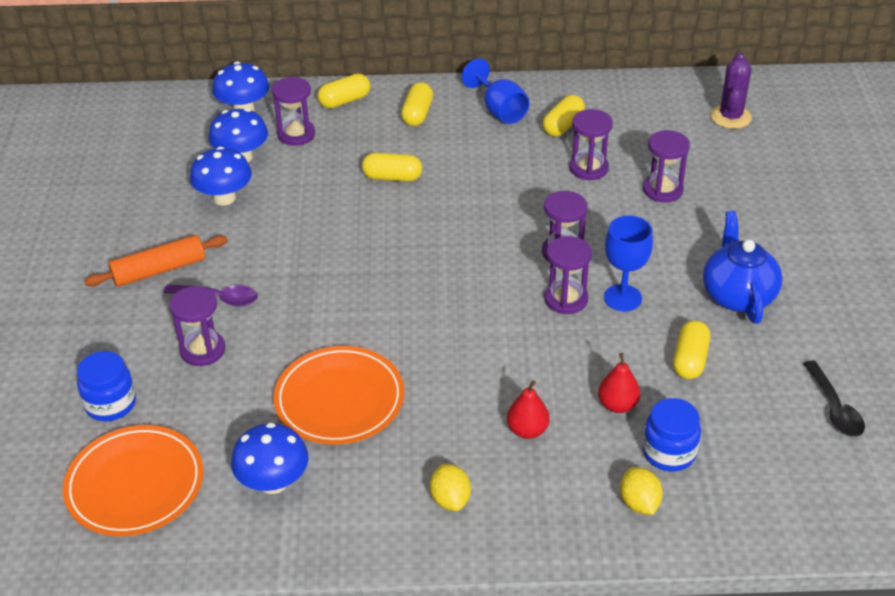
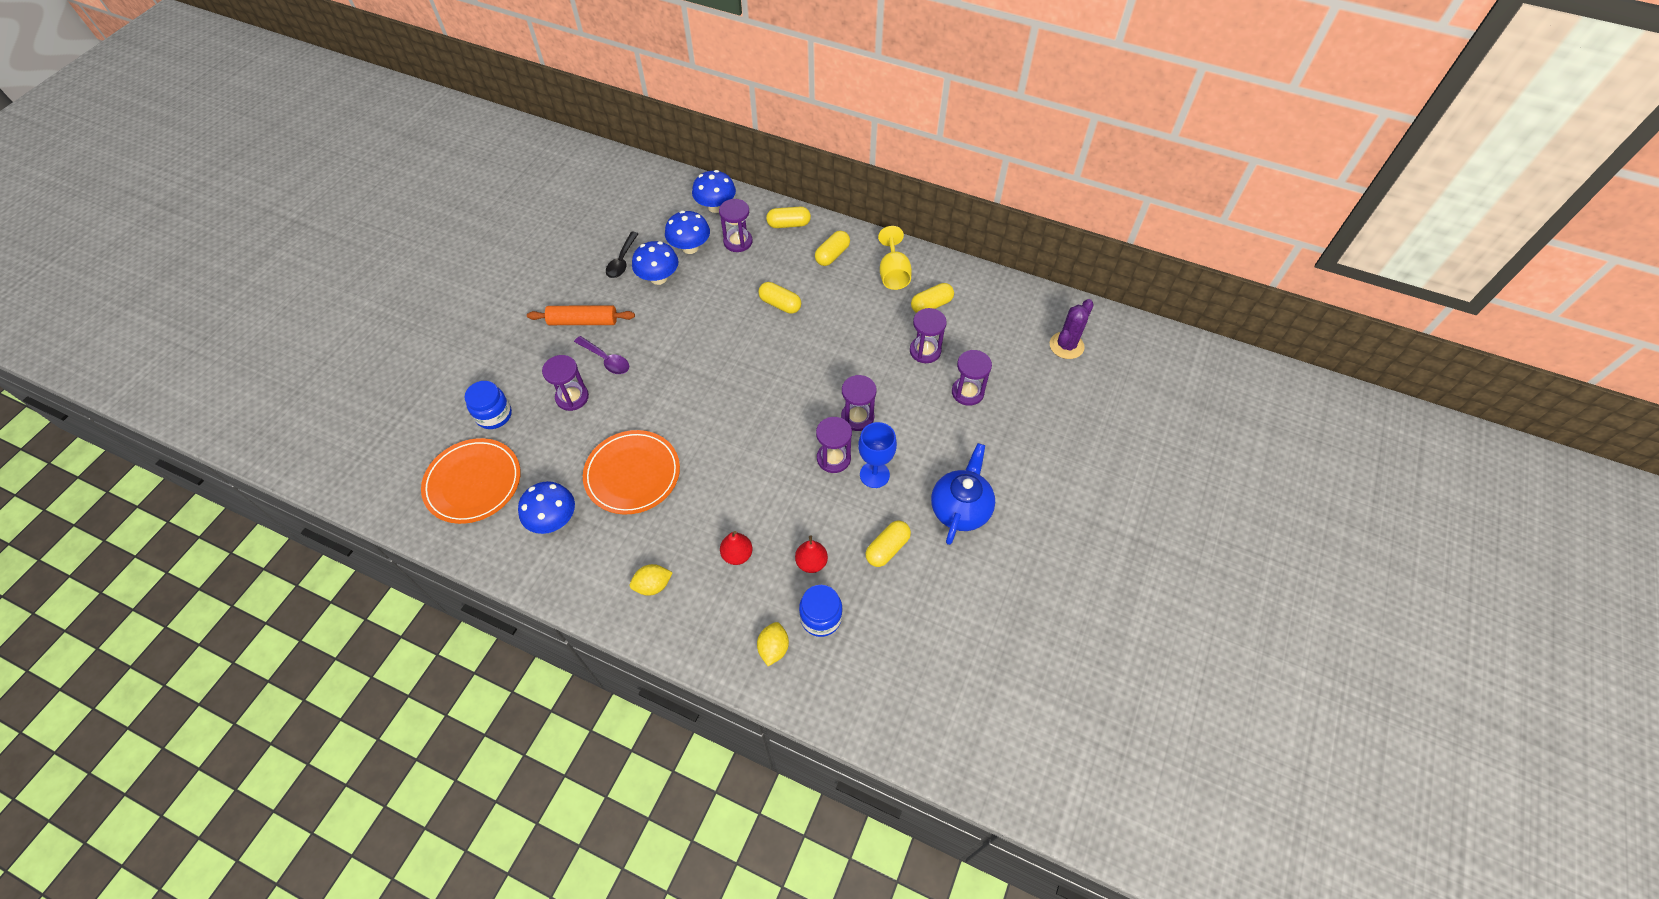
camera: 25 degrees right, 15 degrees up
(450, 499) = (653, 585): yellow lemon -> yellow lemon turned 60 degrees clockwise
(499, 110) = (893, 273): blue goblet -> yellow goblet
(834, 408) = (965, 637): black spoon -> black spoon (622, 261)

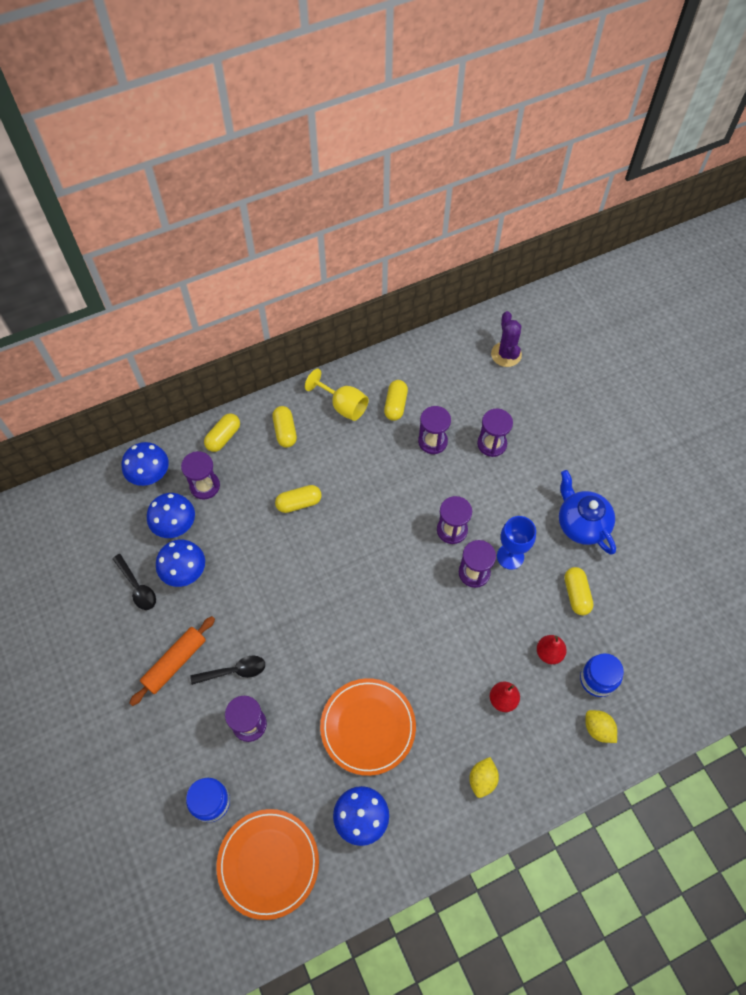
camera: 50 degrees left, 5 degrees up
(606, 360) = (234, 671): purple spoon -> black spoon

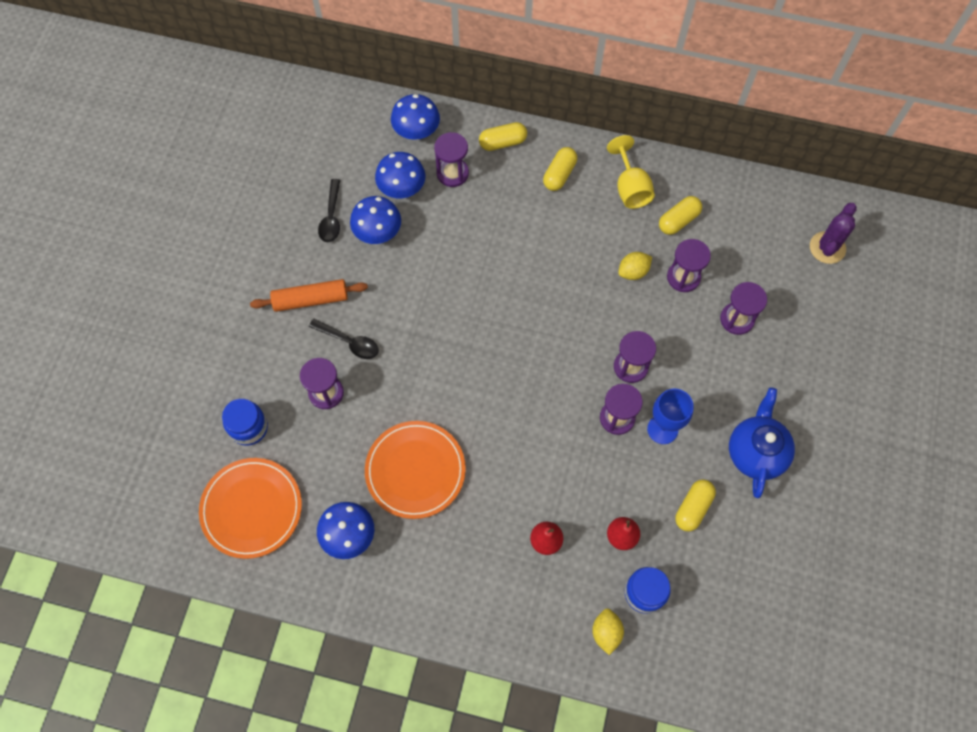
camera: 40 degrees right, 5 degrees up
(299, 503) = (518, 245): yellow capsule -> none
(482, 779) = (470, 588): yellow lemon -> yellow lemon (633, 272)

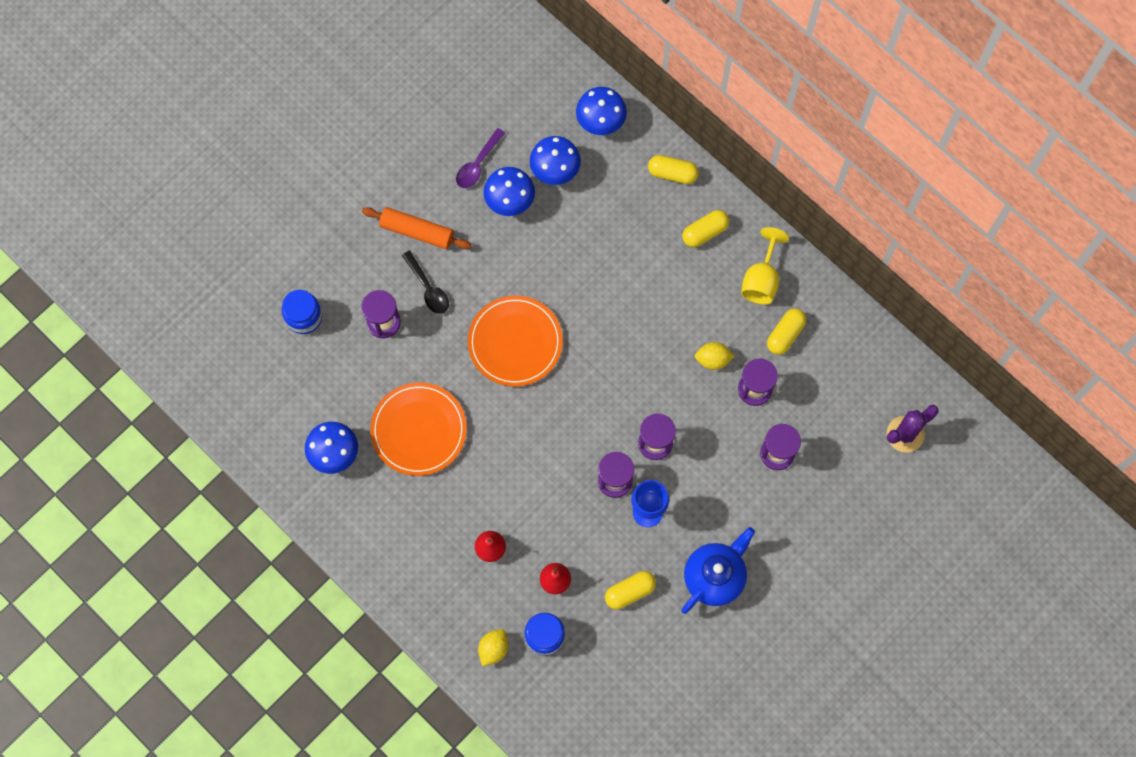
camera: 30 degrees right, 5 degrees up
(251, 509) = (269, 387): orange plate -> orange plate (515, 342)
(331, 217) = (477, 164): black spoon -> purple spoon
(452, 173) = (609, 179): purple hourglass -> none
(678, 220) = (785, 335): yellow capsule -> yellow capsule turned 45 degrees counterclockwise

